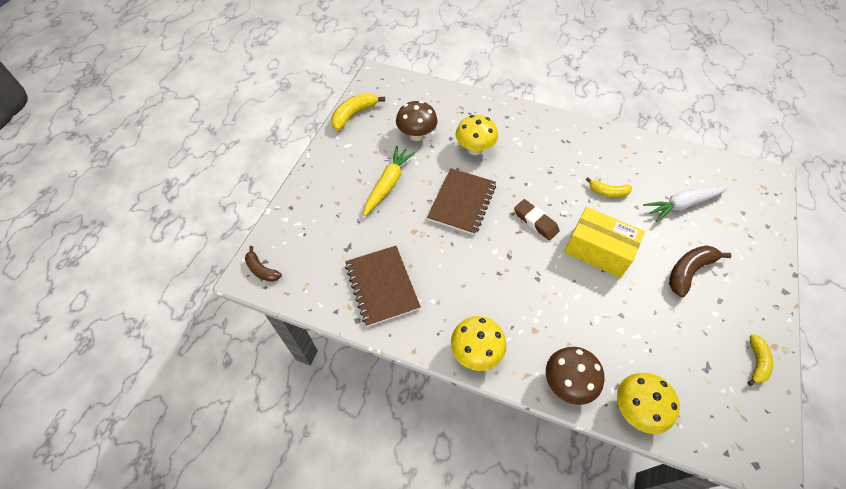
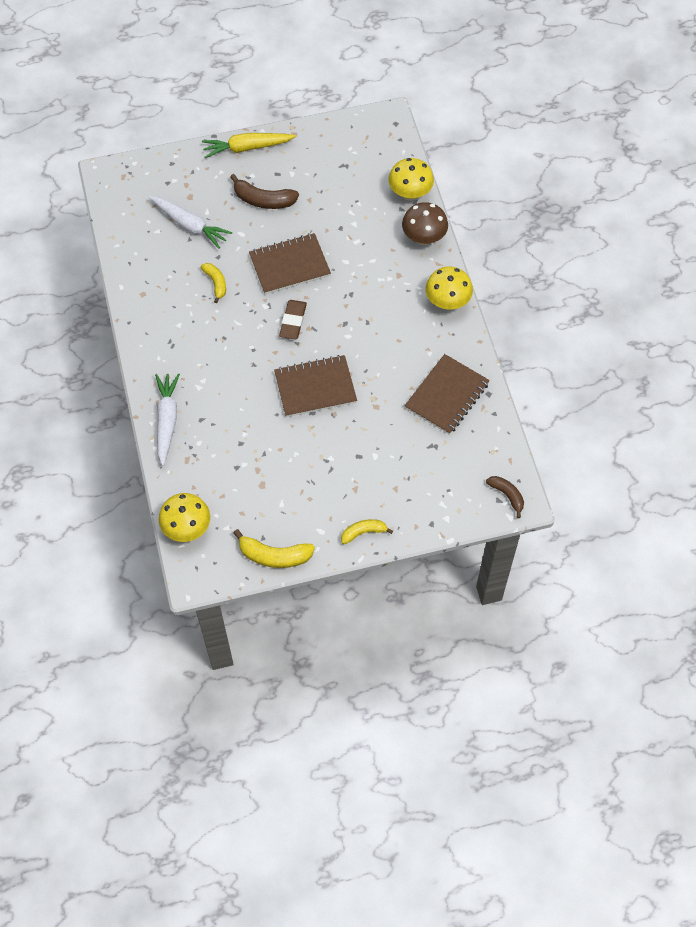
camera: 125 degrees left, 5 degrees up
(262, 270) = (507, 495): brown banana -> brown banana turned 45 degrees counterclockwise
(388, 184) = (341, 460): yellow carrot -> yellow carrot (247, 148)
(416, 135) = (259, 476): brown mushroom -> none
(474, 149) = (240, 413): yellow mushroom -> yellow mushroom (187, 528)
(500, 111) = (167, 420): none -> white carrot
(598, 250) = (289, 265): yellow box -> brown notebook
(756, 362) = (317, 140): yellow banana -> yellow banana (363, 532)

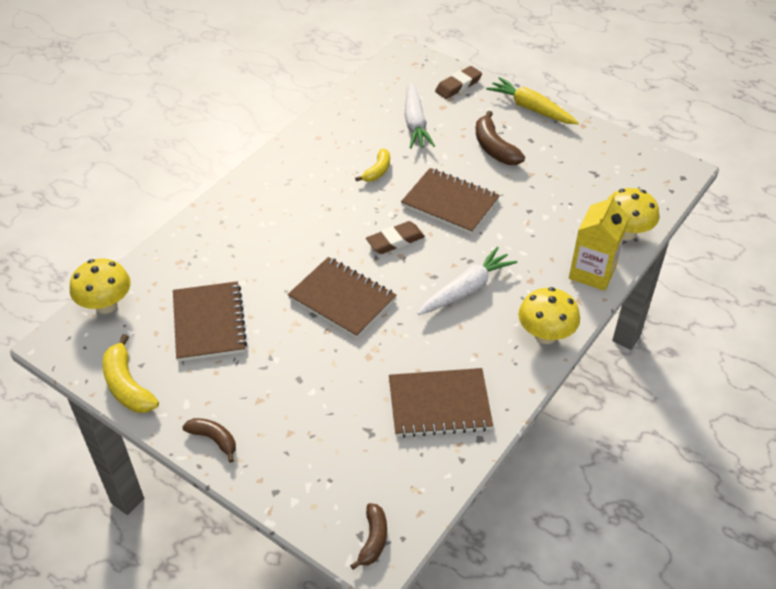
camera: 50 degrees right, 15 degrees down
(167, 420) = (207, 225): white carrot -> white carrot (466, 289)
(177, 170) = (458, 86): none -> brown eraser
(263, 476) = (209, 323): none -> brown notebook
(363, 532) = (214, 439): yellow banana -> brown banana
(424, 238) = (592, 272): brown mushroom -> yellow carton

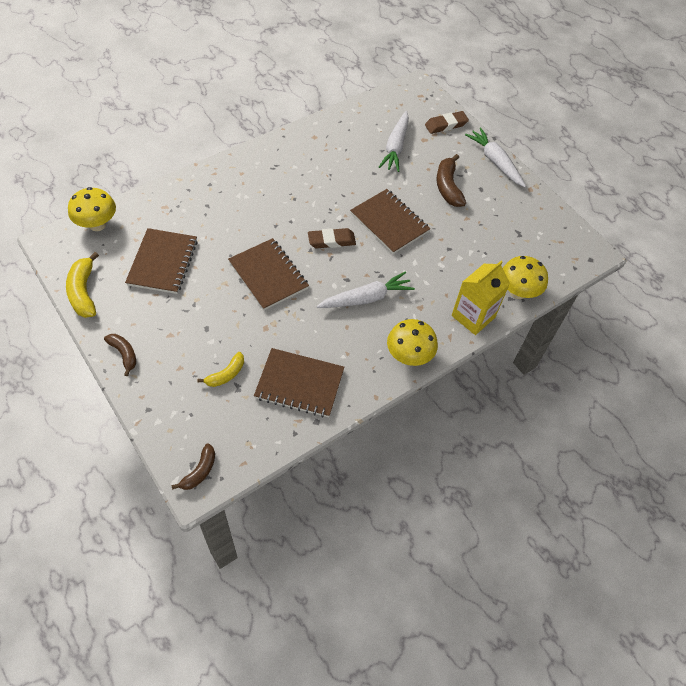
camera: 15 degrees right, 10 degrees up
(377, 171) = (346, 178): yellow banana -> yellow banana (226, 374)
(531, 108) = (495, 162): yellow carrot -> white carrot

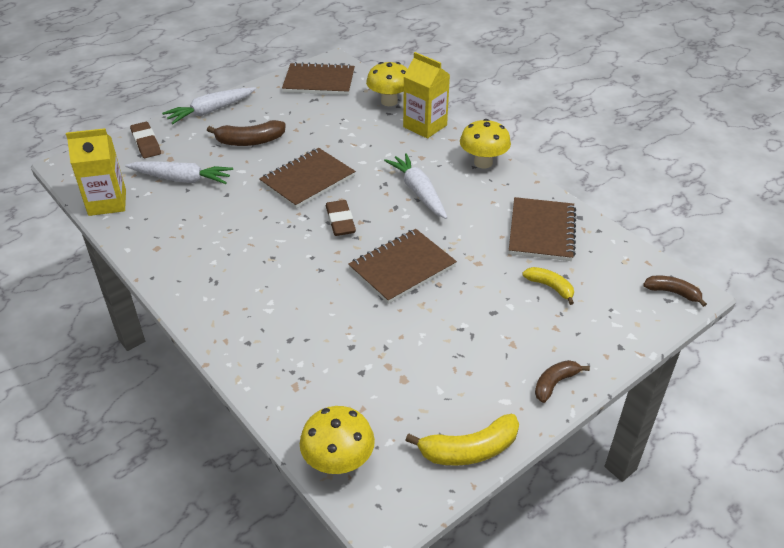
camera: 90 degrees left, 15 degrees down
(163, 262) = (399, 370): brown notebook -> brown notebook (319, 81)
(369, 109) = (107, 203): none -> yellow carton

